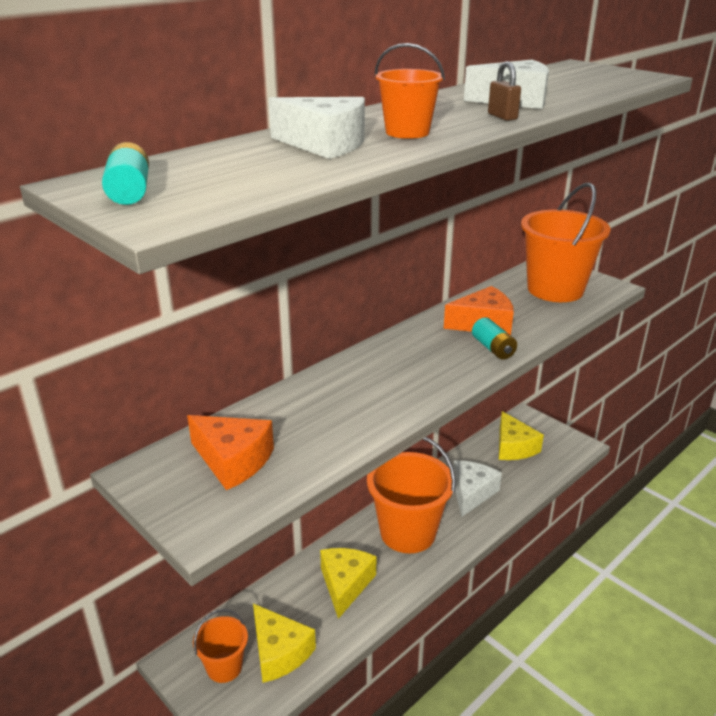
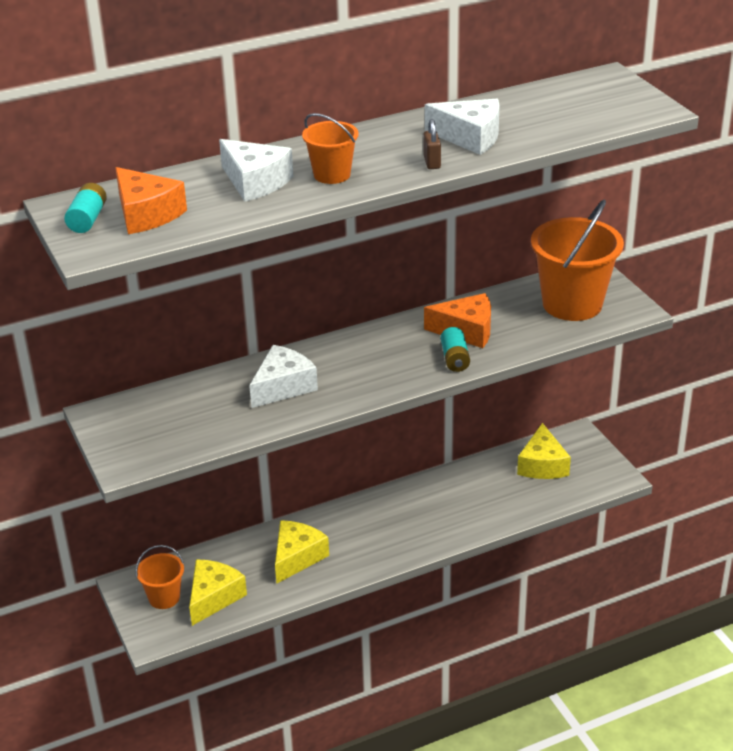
camera: 20 degrees right, 5 degrees up
(233, 460) = (171, 418): orange cheese -> orange cheese (146, 214)
(279, 652) = (213, 597): yellow cheese -> yellow cheese turned 135 degrees counterclockwise
(408, 532) = (380, 525): orange bucket -> none
(471, 493) = (466, 502): white cheese -> white cheese (283, 386)

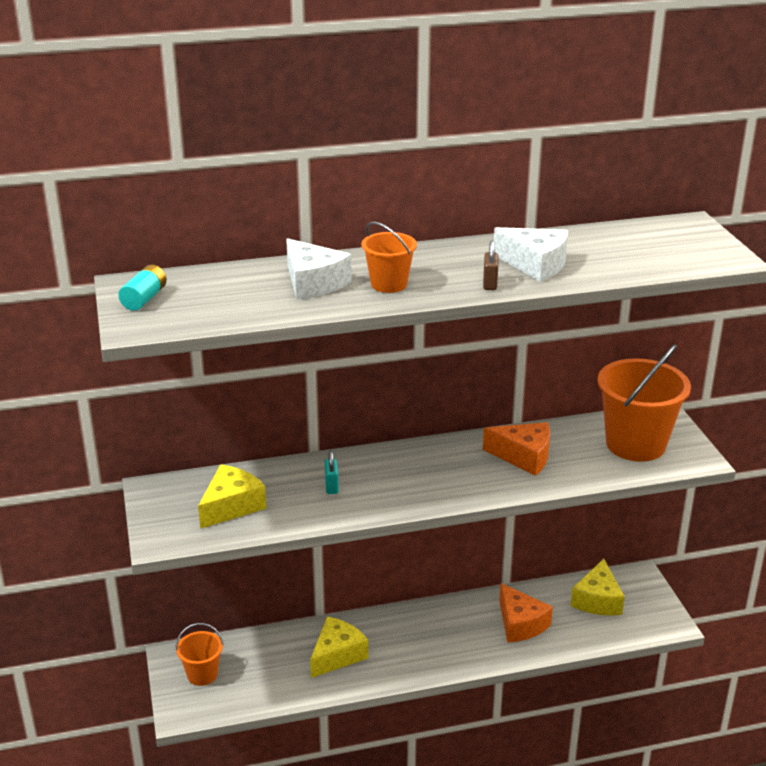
camera: 10 degrees right, 5 degrees down
(146, 214) = (200, 300): orange cheese -> orange cheese (520, 624)
(213, 597) = (248, 682): yellow cheese -> yellow cheese (231, 506)
(283, 386) = (331, 486): white cheese -> turquoise padlock
(455, 359) = (505, 482): turquoise battery -> none

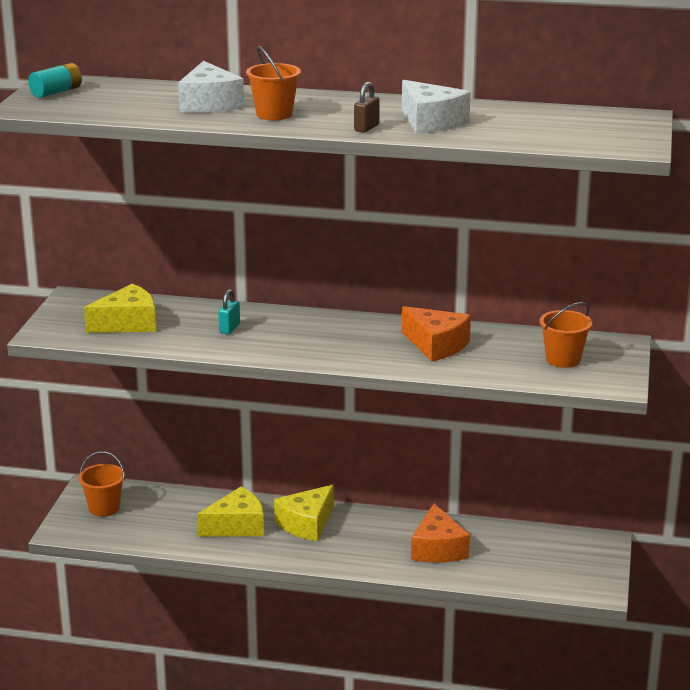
camera: 25 degrees right, 5 degrees down
(597, 600) = (537, 550): yellow cheese -> yellow cheese (306, 524)
(635, 444) = (563, 359): orange bucket -> orange bucket, size x0.52

